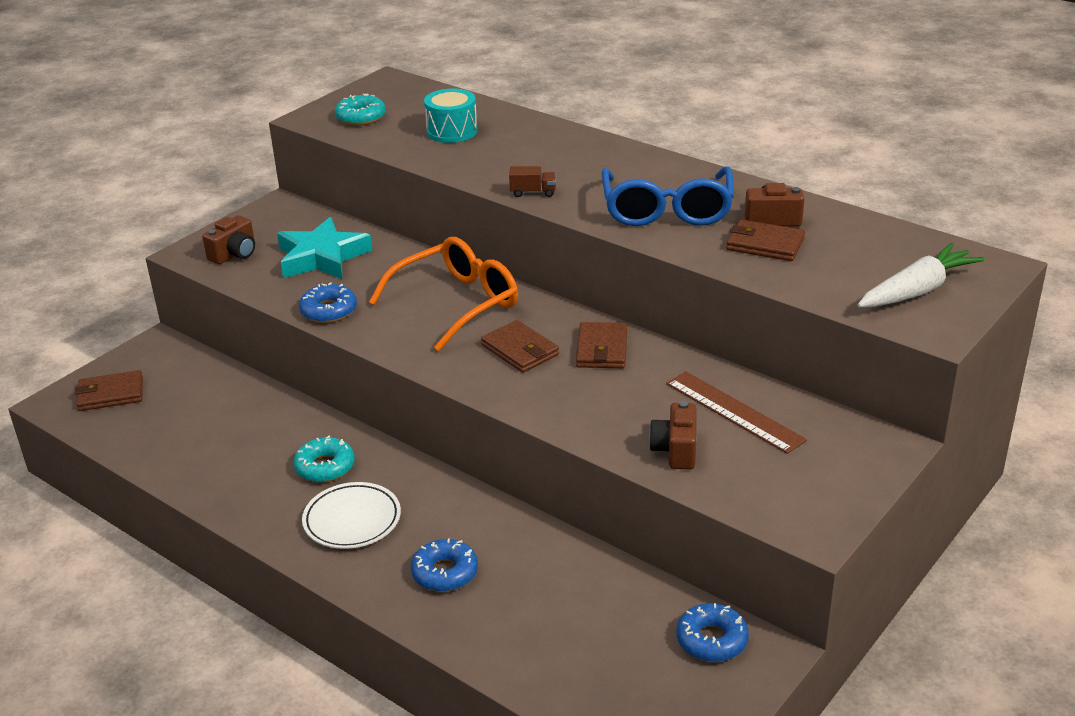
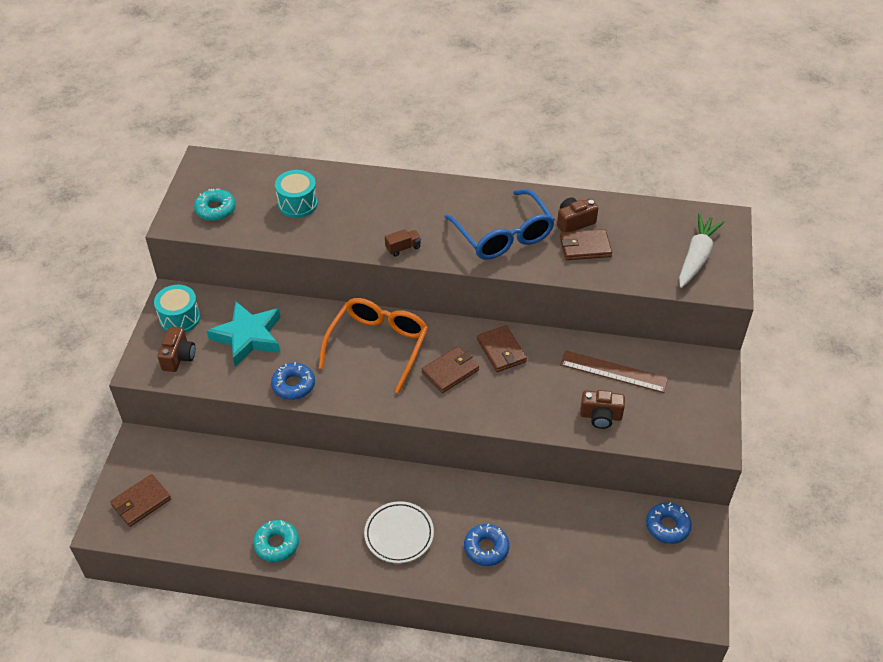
camera: 30 degrees left, 15 degrees up
(268, 224) = (180, 318): none -> turquoise drum
(325, 467) = (348, 500): turquoise donut -> turquoise donut (276, 544)
(520, 350) = (450, 371): brown wallet -> brown wallet turned 60 degrees counterclockwise
(675, 450) = (600, 416): brown camera -> brown camera turned 60 degrees counterclockwise

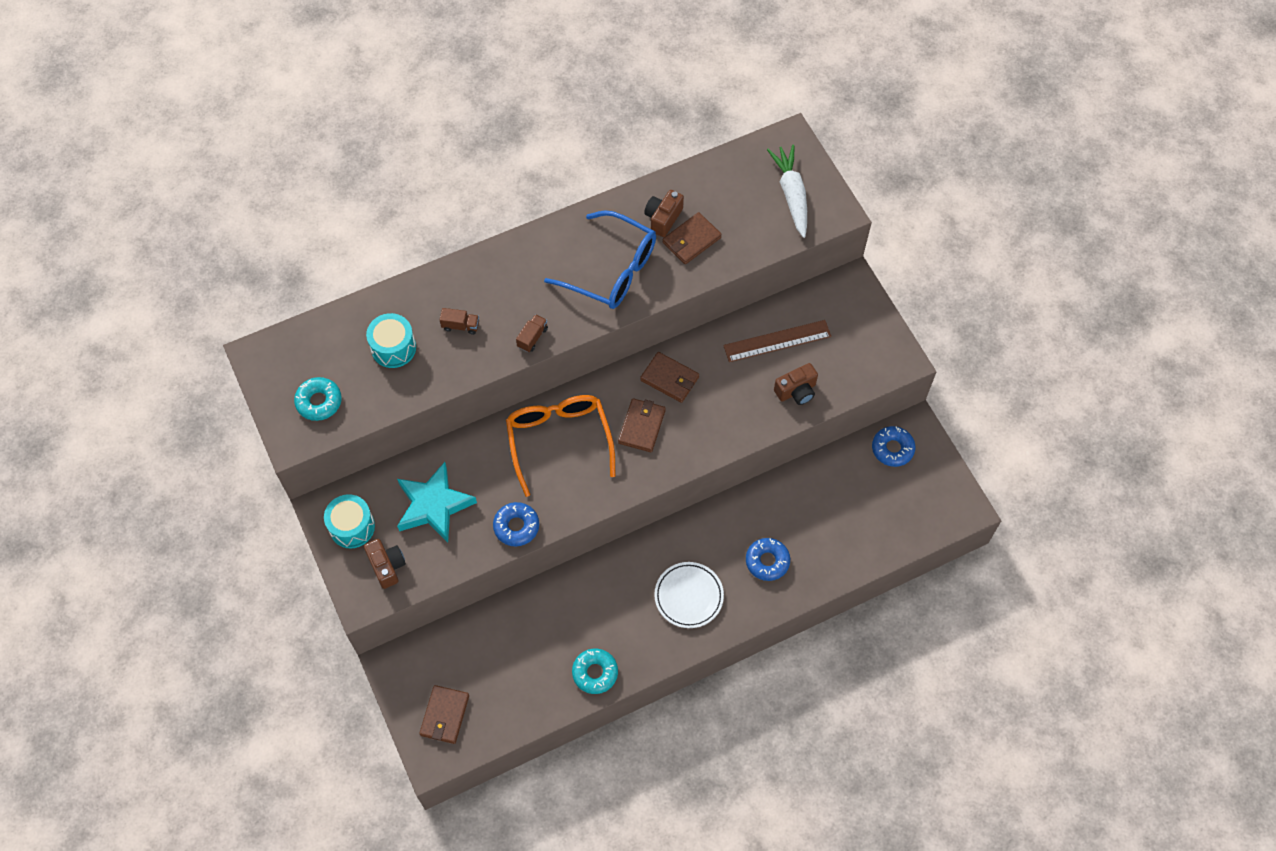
camera: 35 degrees left, 15 degrees up
(357, 214) = (460, 326): none -> brown truck

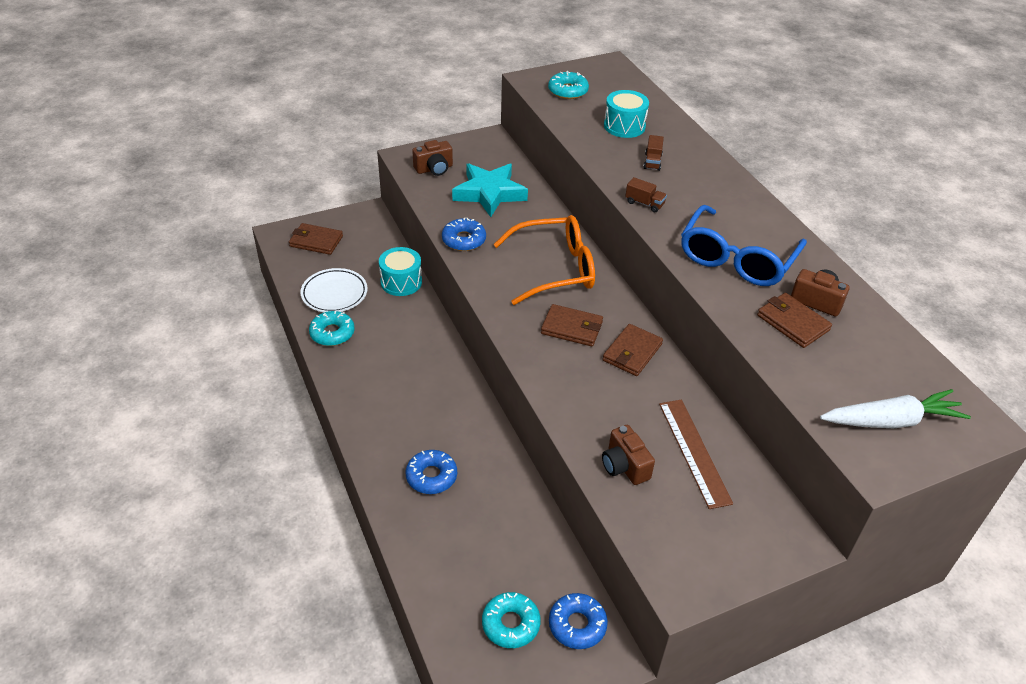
camera: 90 degrees right, 20 degrees down
(352, 527) = (473, 152): turquoise drum -> turquoise drum (401, 282)
(688, 596) = (399, 406): white plate -> white plate (334, 294)
(897, 494) = (510, 624): none -> turquoise donut

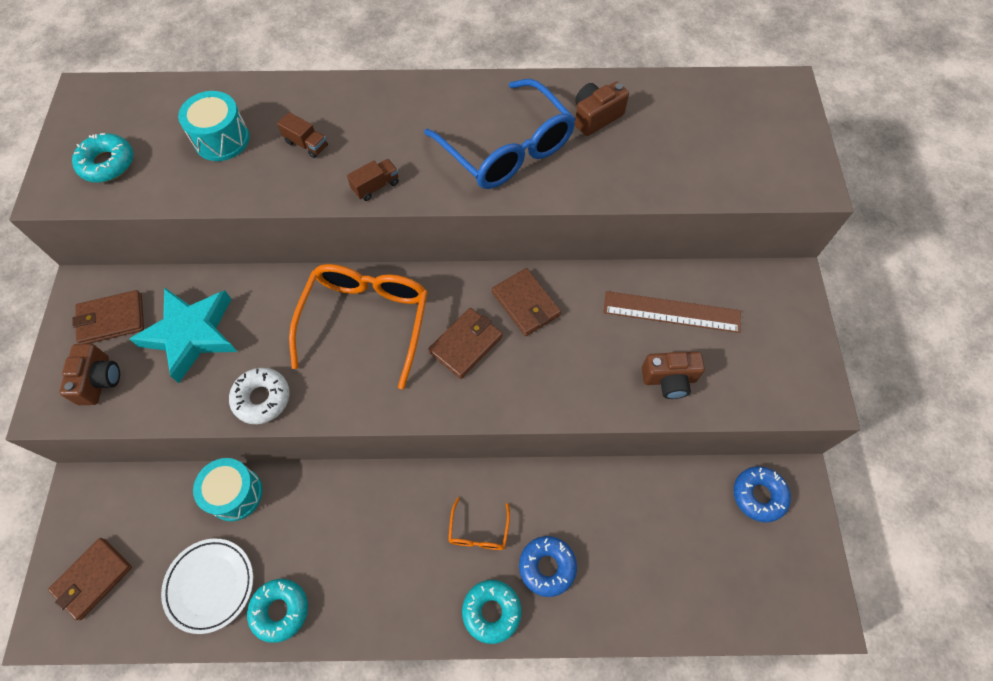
camera: 65 degrees left, 20 degrees up
(439, 423) = (478, 532): none -> orange glasses
(464, 240) = (262, 398): blue donut -> white donut
(510, 624) = (743, 555): turquoise donut -> turquoise donut (491, 611)
(792, 323) = (617, 151): brown wallet -> brown wallet (112, 319)
(891, 421) = (763, 145): white carrot -> none

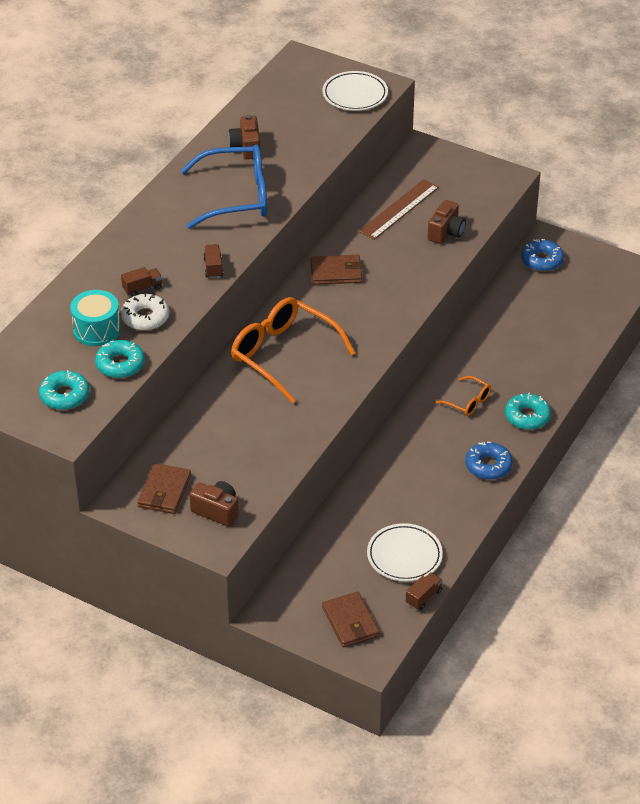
camera: 60 degrees left, 20 degrees down
(155, 639) = (423, 597): none -> brown truck
(191, 334) = (217, 450): turquoise star -> none
(235, 494) = (341, 521): turquoise drum -> none
(262, 398) = (304, 427): white donut -> white donut (145, 317)
(280, 610) = (450, 523): turquoise donut -> turquoise donut (120, 364)
(466, 344) = (344, 313): brown wallet -> none
(547, 567) = (516, 378): blue donut -> blue donut (488, 466)
(770, 167) = (355, 95): none -> white plate

